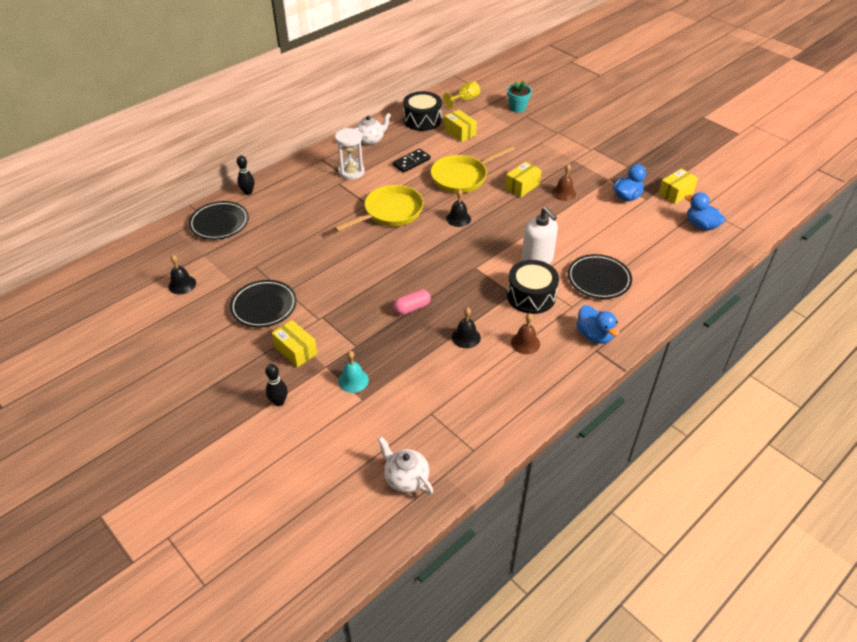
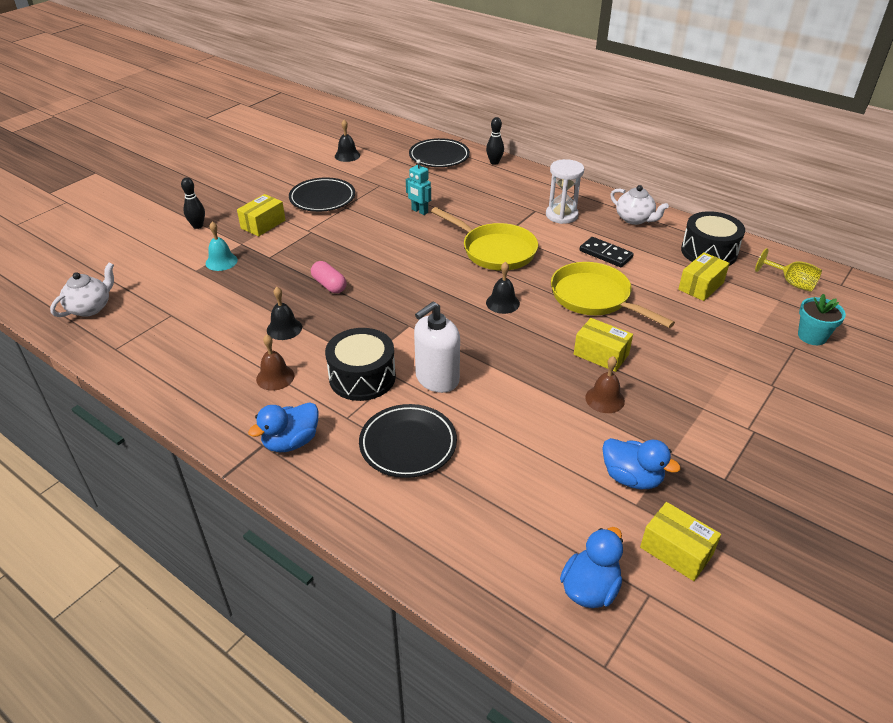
camera: 80 degrees right, 5 degrees down
(314, 246) = (419, 211): none -> turquoise robot

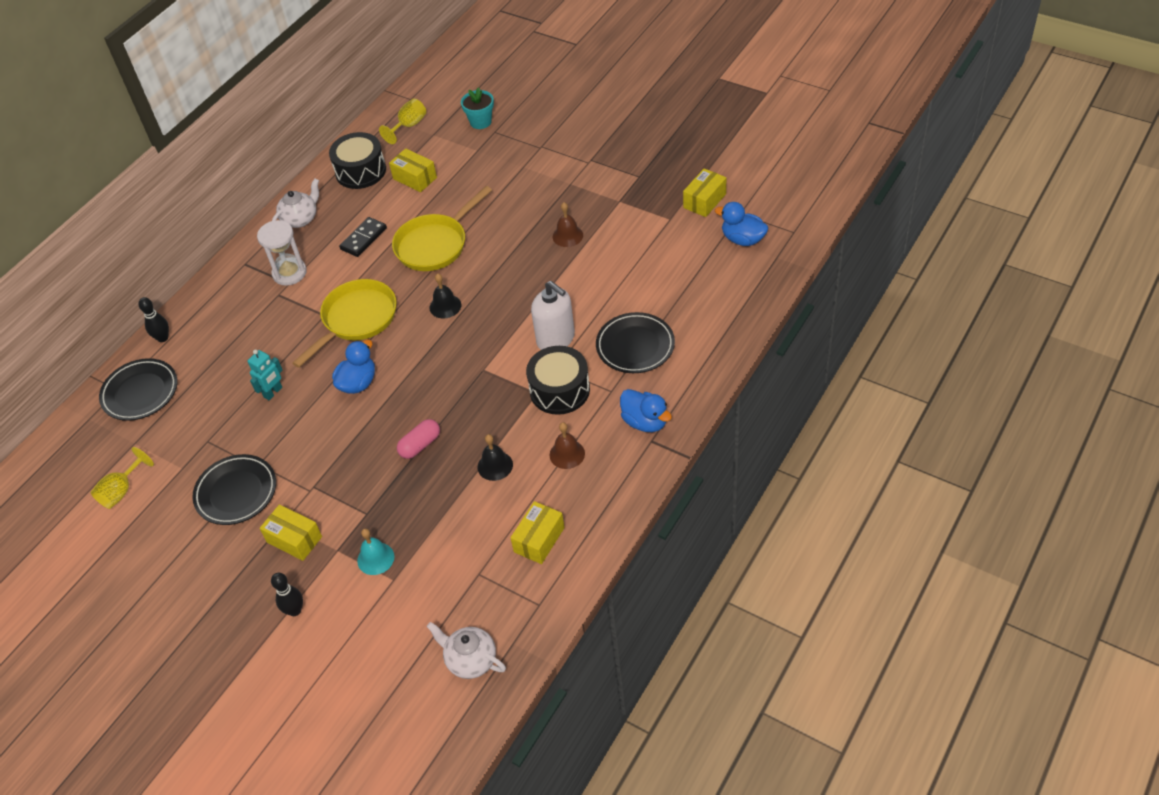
camera: 90 degrees left, 10 degrees up
(347, 155) = (121, 491): black bell -> yellow goblet
(601, 354) = (514, 239): yellow box -> yellow box (539, 540)
(631, 478) = (646, 221): blue duck -> blue duck (358, 383)

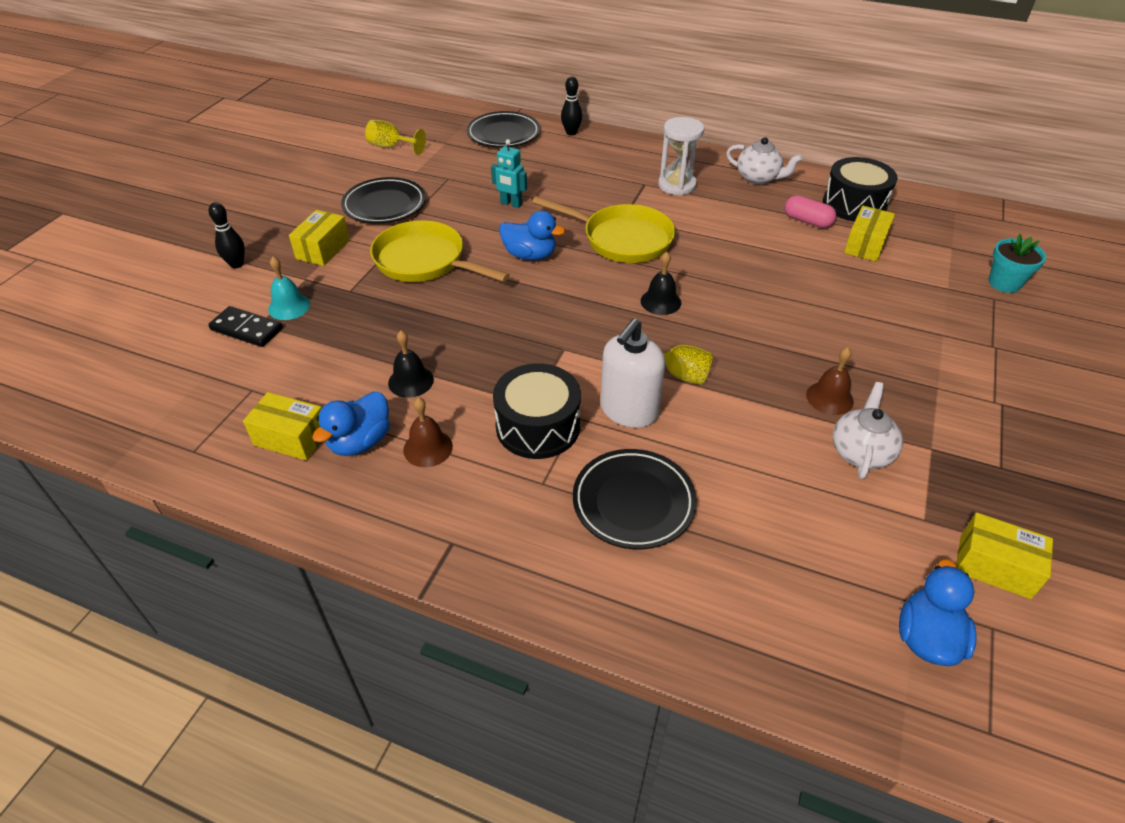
camera: 75 degrees right, 5 degrees down
(363, 239) = (747, 224): black domino -> black domino (247, 329)
(409, 126) = (954, 226): yellow goblet -> yellow goblet (677, 373)
(420, 445) = (443, 314): pink capsule -> pink capsule (807, 221)
(435, 245) = (760, 278): yellow pan -> yellow pan (424, 261)
(470, 660) = (133, 400): white teapot -> white teapot (860, 452)
(645, 422) = (487, 531): blue duck -> blue duck (360, 442)

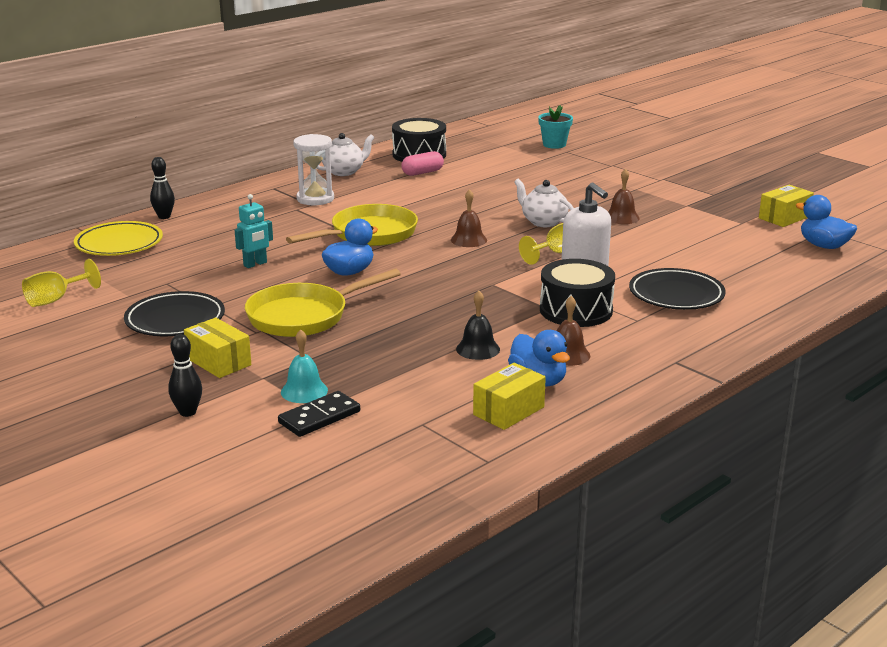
camera: 65 degrees left, 20 degrees down
(503, 134) = (119, 244): black plate -> yellow plate
(660, 301) = (468, 240): black bell -> brown bell
(860, 452) = (677, 223): white teapot -> white teapot (543, 222)
(865, 245) = (472, 165): yellow box -> none

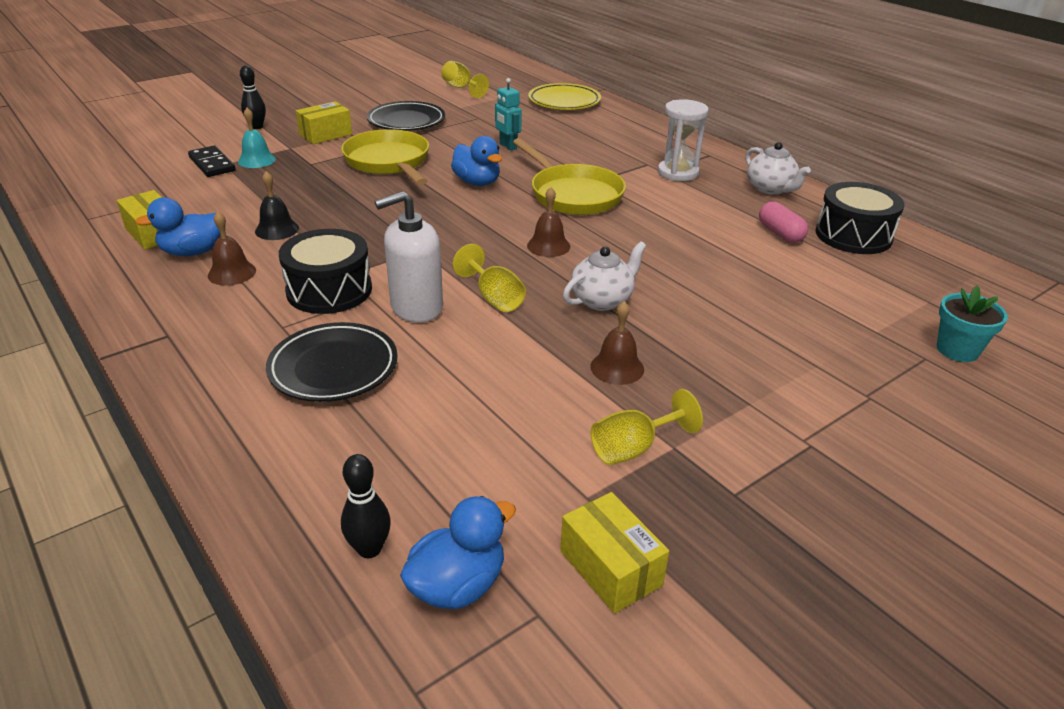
camera: 95 degrees right, 10 degrees up
(164, 217) = (626, 114): black bowling pin -> black bowling pin (369, 549)
(695, 213) = (633, 448): none -> yellow goblet

